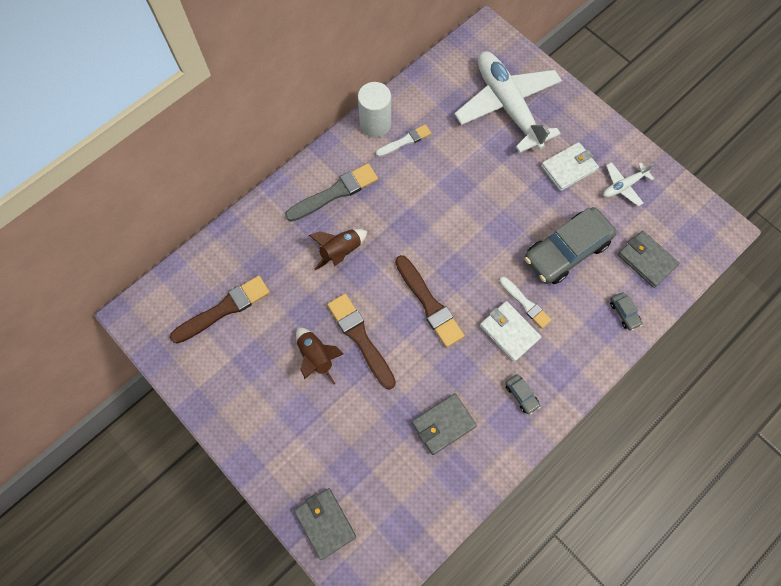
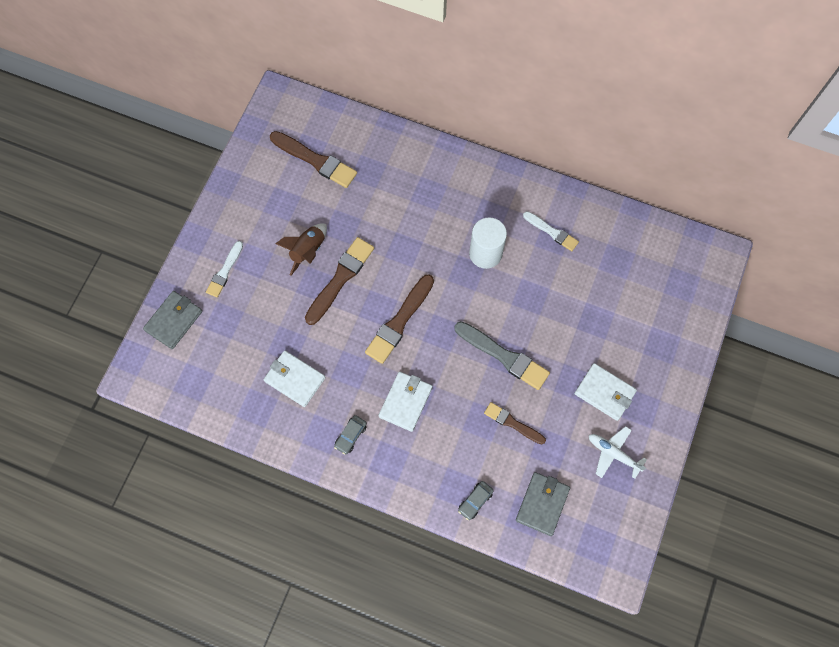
camera: 65 degrees right, 0 degrees up
(334, 193) = (466, 196): grey brush -> grey brush (503, 356)
(341, 251) = (412, 227): brown rocket -> none
(375, 124) = (555, 198): white cylinder -> white cylinder (485, 253)
(443, 424) = (295, 379): grey wallet -> white wallet
(507, 105) = (643, 308): white plane -> none
(525, 303) = (440, 405): white brush -> white brush (225, 271)
(566, 251) = (513, 423): grey car -> brown brush

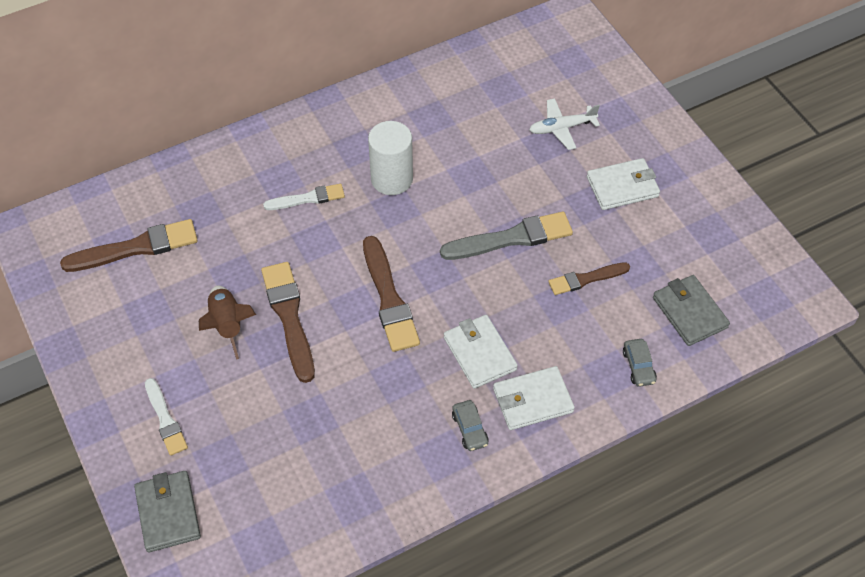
camera: 50 degrees left, 15 degrees down
(295, 379) = (357, 438): white wallet -> white wallet (533, 400)
(551, 232) = (424, 114): white brush -> white brush (307, 198)
(613, 453) = (687, 222): white plane -> white plane (561, 128)

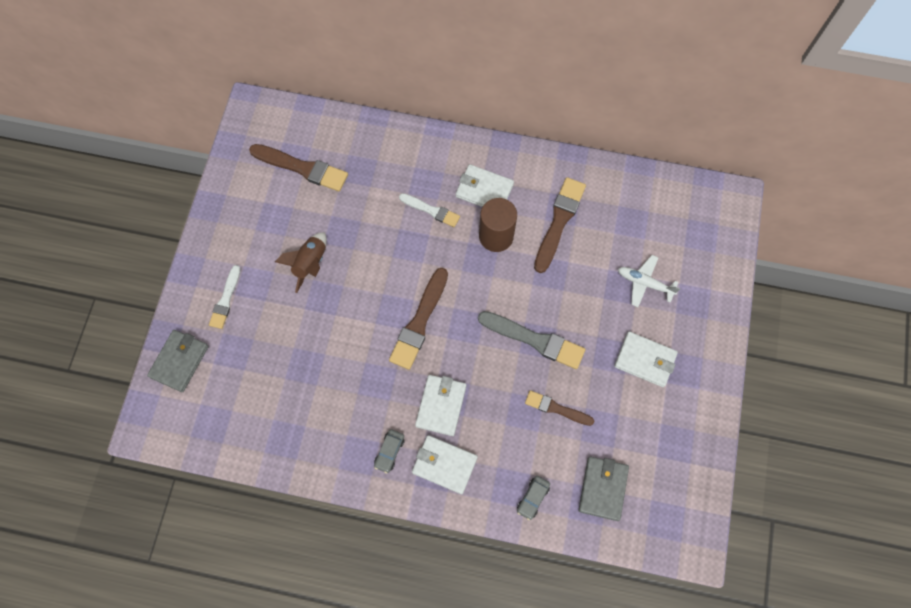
camera: 40 degrees right, 15 degrees up
(289, 318) = (349, 287): brown brush -> brown brush (559, 222)
(343, 149) = (484, 190): none -> white wallet
(391, 179) = (496, 236): white cylinder -> brown cylinder

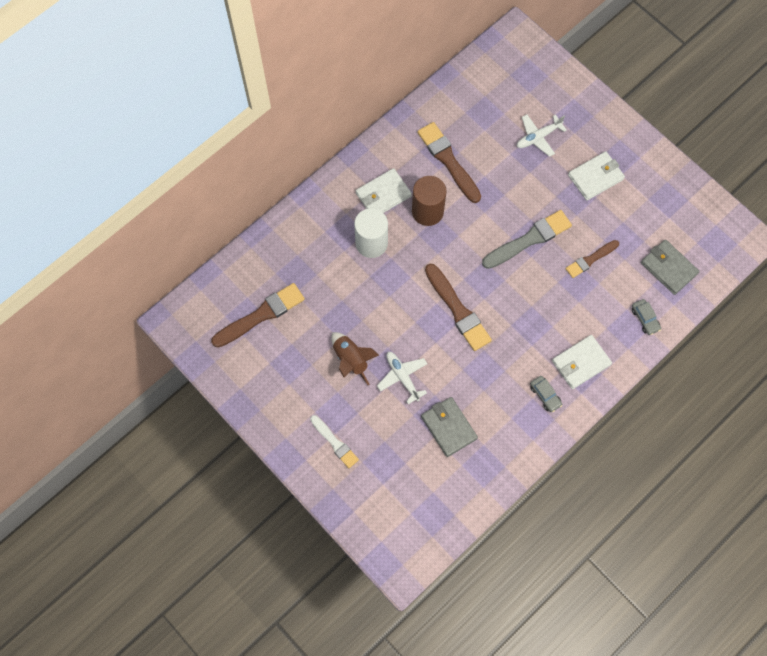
camera: 55 degrees left, 0 degrees up
(179, 361) = (363, 509): grey wallet -> grey wallet (448, 427)
(323, 316) = (402, 377): none -> white plane
(431, 210) = (371, 243): white brush -> white cylinder
(441, 406) = (534, 337): white wallet -> none

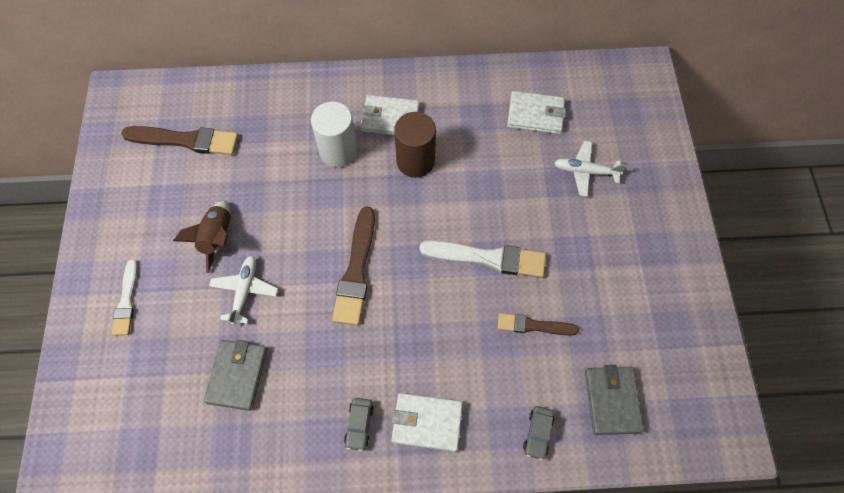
camera: 40 degrees right, 5 degrees down
(448, 161) = (477, 132): brown brush -> none
(528, 240) = (487, 258): grey brush -> white brush
(595, 177) = (611, 249): white wallet -> white wallet (535, 115)

